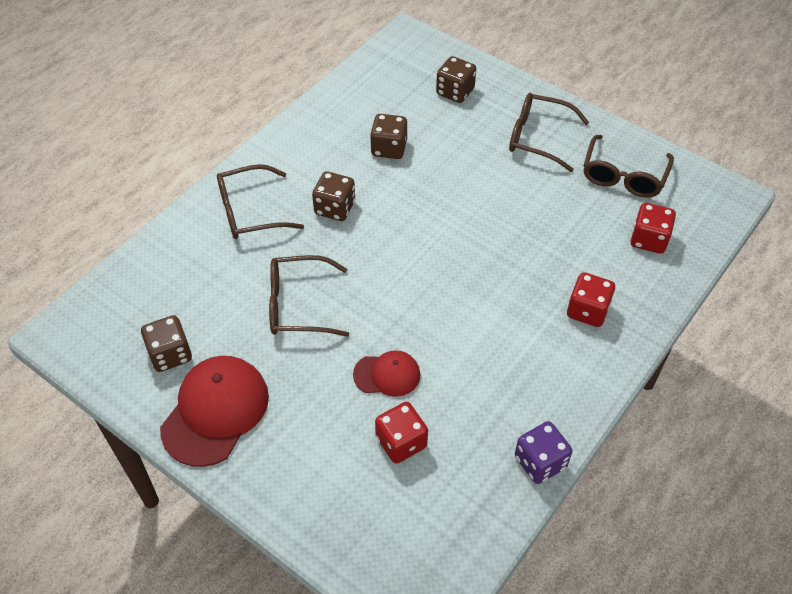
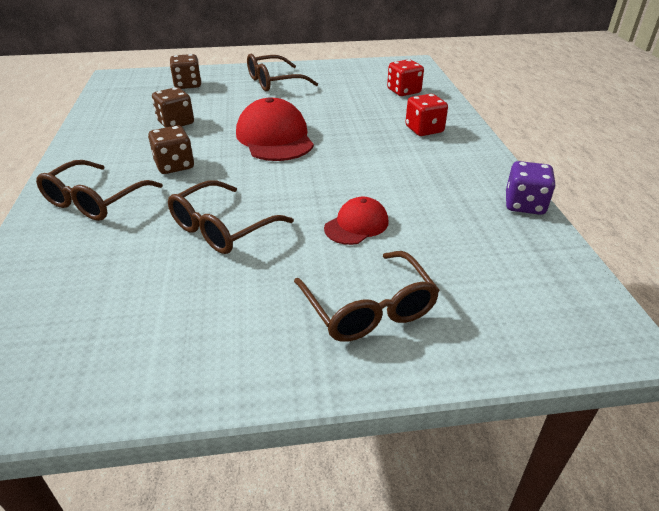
camera: 45 degrees left, 15 degrees down
(170, 354) = (132, 334): brown dice -> none
(215, 411) = (244, 343): red cap -> red cap (274, 138)
(401, 442) = (429, 253): red dice -> none
(623, 176) = (348, 76): brown glasses -> brown glasses (369, 308)

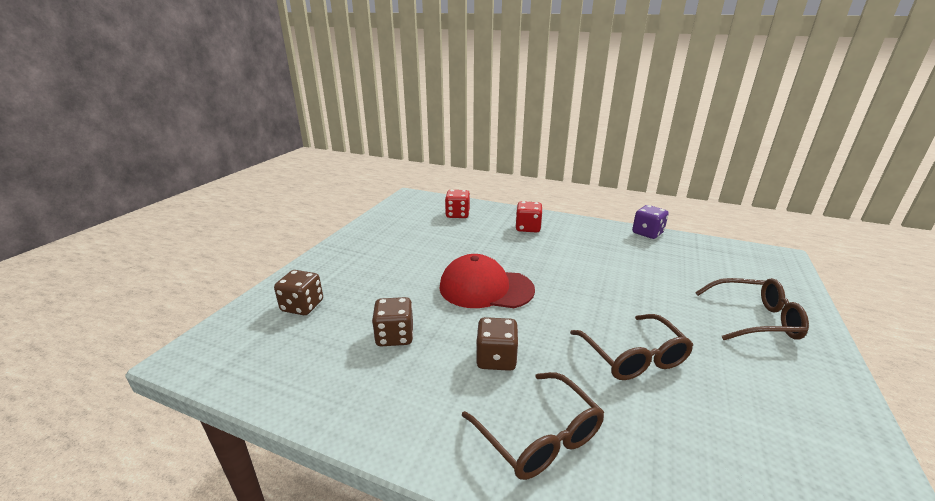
camera: 60 degrees left, 10 degrees down
(274, 82) = (367, 257): brown glasses -> none
(356, 225) = (650, 293): red cap -> none

